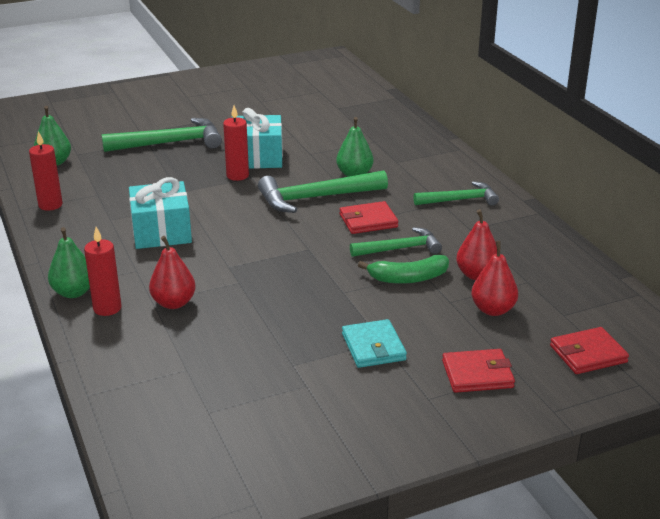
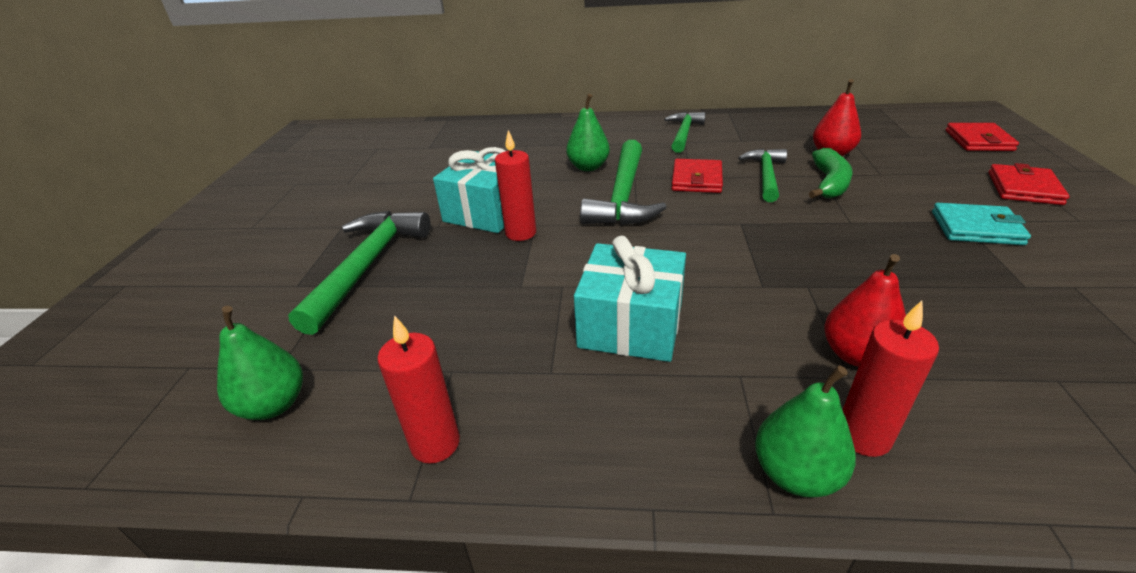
camera: 60 degrees left, 5 degrees up
(493, 310) = (899, 159): red pear -> none

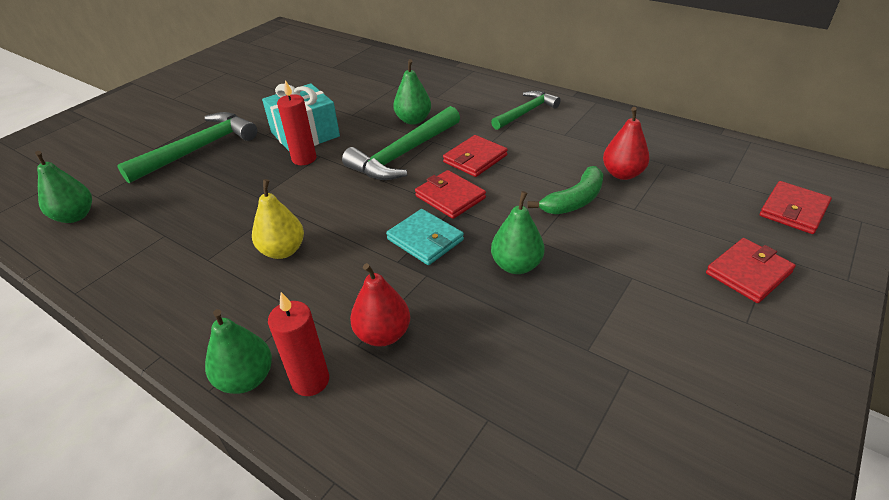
camera: 30 degrees right, 5 degrees up
(435, 443) = (113, 271): red candle -> none
(631, 325) = (283, 251): turquoise gift -> yellow pear
(724, 215) = (450, 197): none -> red wallet
(766, 176) = (533, 175): green hammer -> none
(868, 247) = (516, 265): none -> green pear
(976, 228) = (633, 288): turquoise wallet -> turquoise wallet (425, 239)

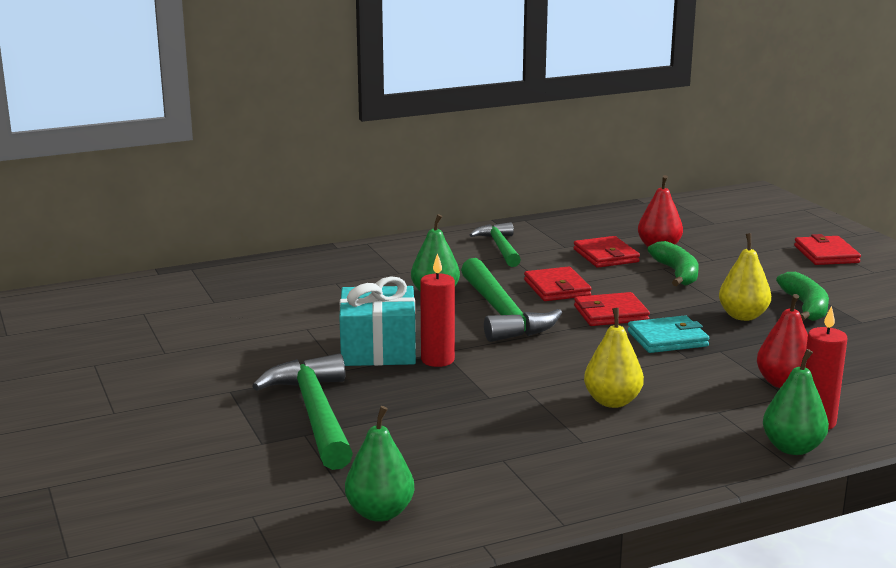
camera: 60 degrees left, 20 degrees down
(516, 265) = (743, 316): green pear -> yellow pear
(582, 298) = (805, 307): none -> green banana
(793, 210) = (771, 219): red wallet -> red wallet (606, 256)

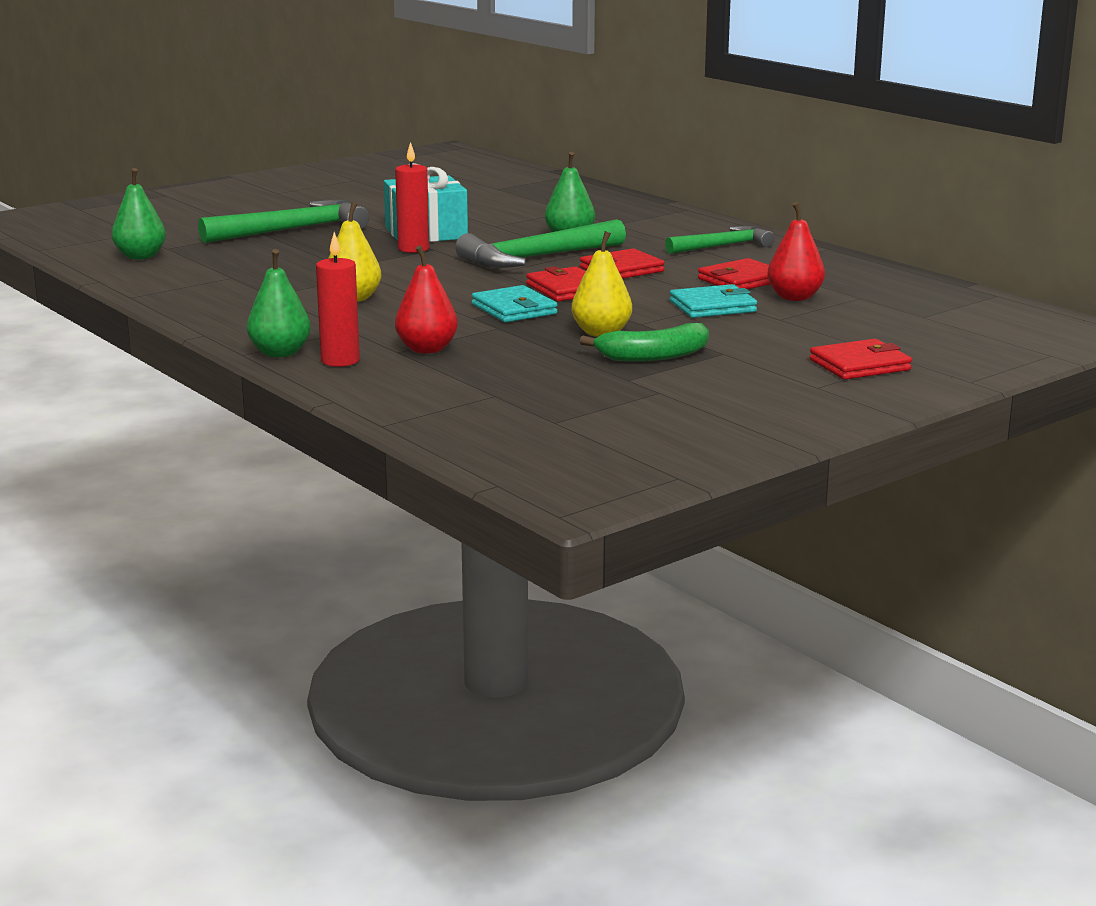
camera: 75 degrees right, 0 degrees up
(676, 273) = (712, 306): green banana -> turquoise wallet

